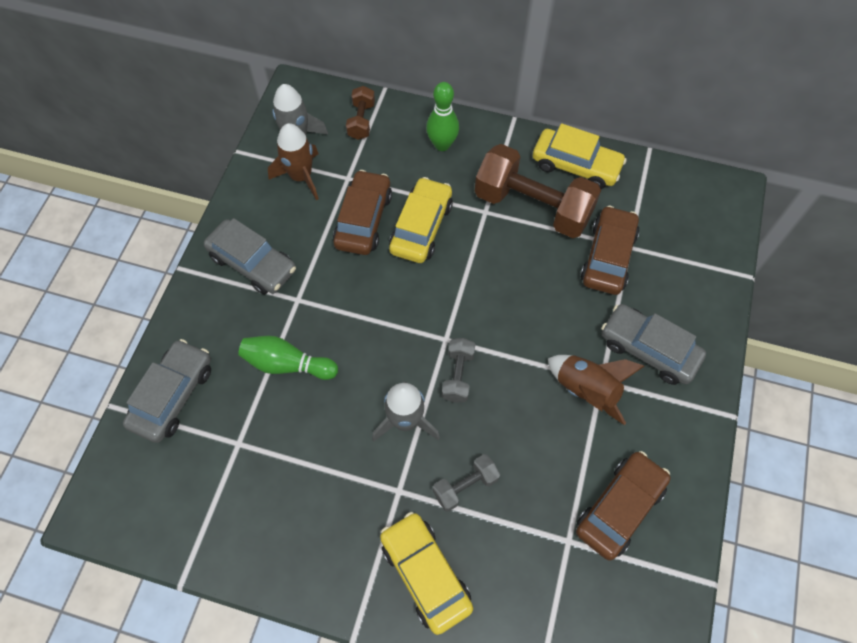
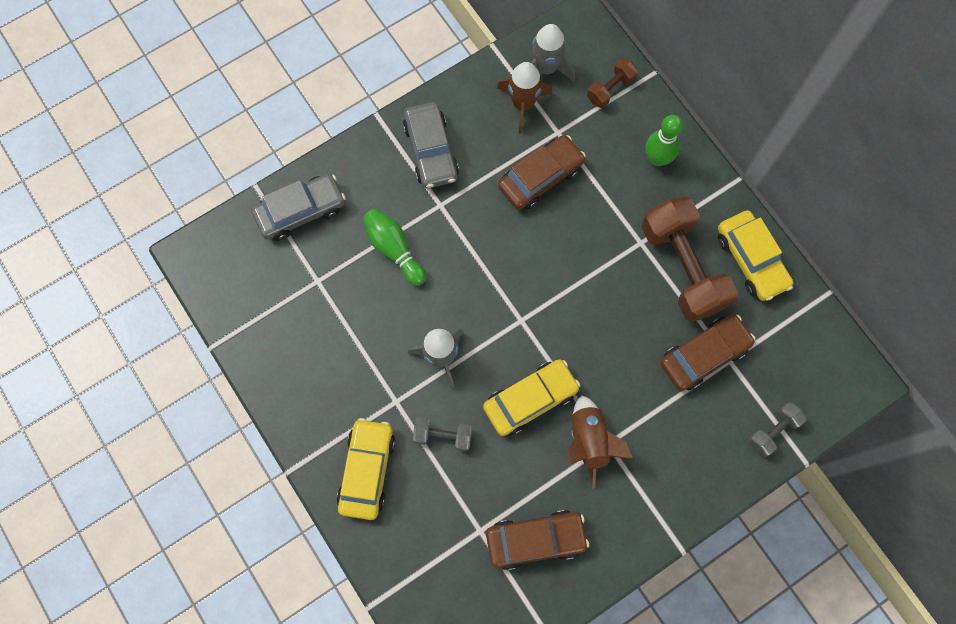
camera: 40 degrees right, 10 degrees up
(421, 227) = (579, 217): yellow car -> yellow car (530, 399)
(458, 375) = (506, 354): grey dumbbell -> grey dumbbell (773, 431)
(648, 349) = (665, 450): grey car -> none

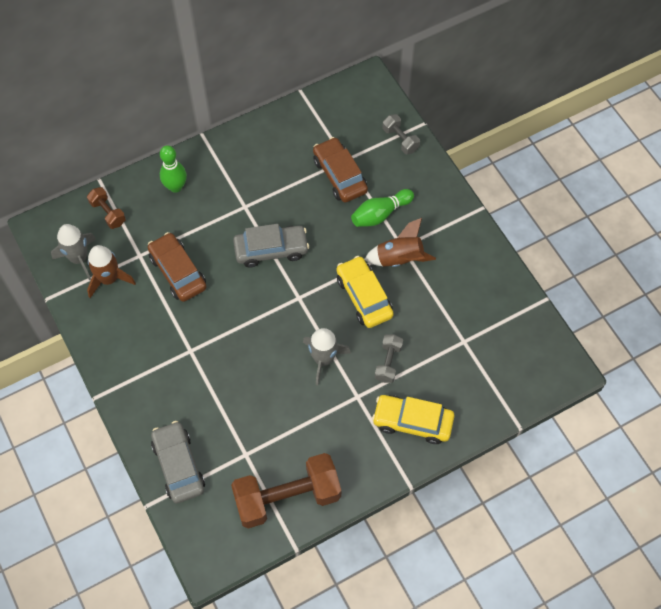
camera: 85 degrees left, 10 degrees down
(394, 249) = (225, 390): green bowling pin -> green bowling pin (380, 214)
(431, 151) = (139, 354): grey car -> grey car (271, 250)
(535, 540) = (472, 303): brown car -> none
(682, 267) = (269, 180): brown dumbbell -> brown dumbbell (287, 497)
(751, 260) = (268, 135): yellow car -> none

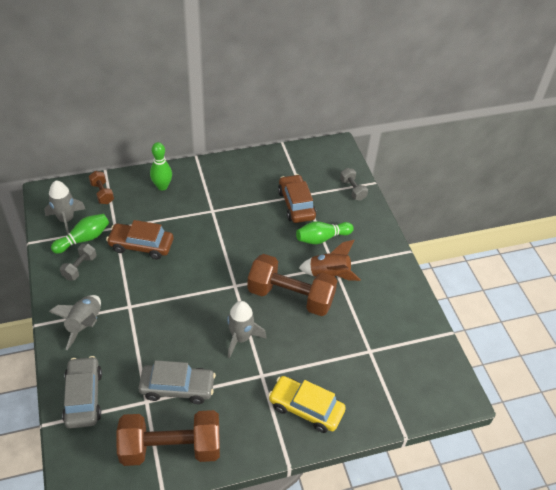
camera: 10 degrees right, 15 degrees down
(109, 279) = (84, 239): brown rocket -> green bowling pin
(149, 384) = (85, 325): none -> grey rocket
(178, 272) = (141, 245): brown car -> brown car turned 60 degrees counterclockwise
(271, 250) = (223, 245): grey car -> grey car (177, 387)
(364, 297) = (290, 296): yellow car -> brown dumbbell
(388, 362) = (297, 353): grey dumbbell -> grey dumbbell (79, 267)

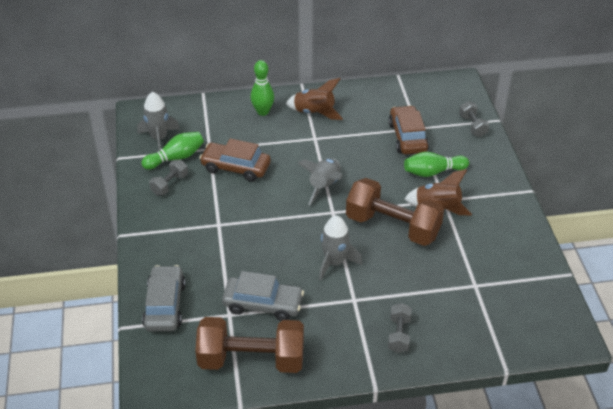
camera: 10 degrees right, 5 degrees down
(85, 325) = (171, 238): grey rocket -> grey rocket (324, 186)
(102, 193) = (198, 115): brown dumbbell -> none
(210, 184) = (314, 113): none -> brown rocket
(306, 408) = (399, 335): yellow car -> grey dumbbell

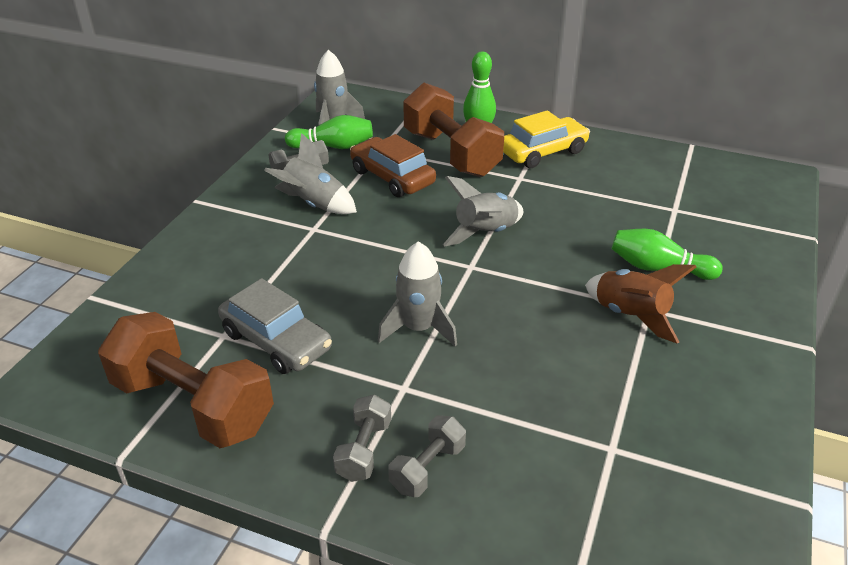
camera: 30 degrees right, 5 degrees down
(165, 305) = (161, 292): grey car -> none
(203, 207) = (313, 204): none -> grey rocket
(314, 113) = (543, 152): brown rocket -> yellow car
(392, 227) = (541, 315): brown dumbbell -> brown dumbbell (451, 154)
(407, 137) = (651, 215): brown car -> none
(472, 126) = (764, 232): grey dumbbell -> grey dumbbell (364, 450)

